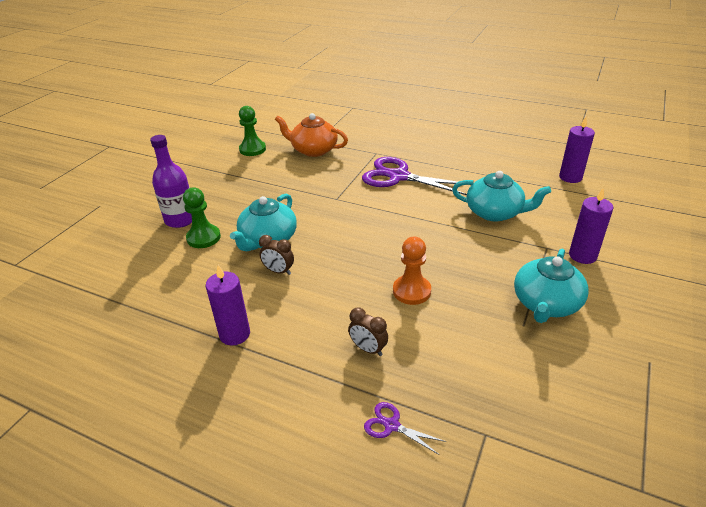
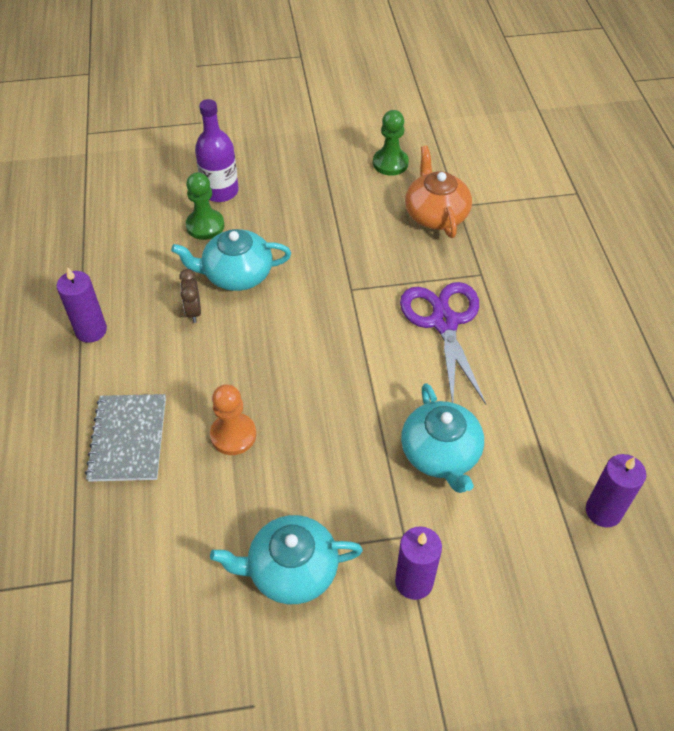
camera: 55 degrees right, 15 degrees up
(368, 349) = (128, 439): brown clock -> grey notebook
(391, 425) = (46, 501): purple scissors -> none

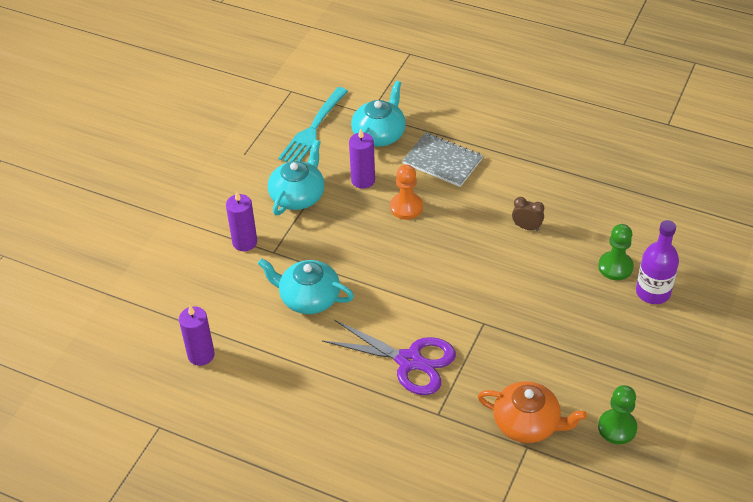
camera: 125 degrees right, 5 degrees down
(91, 330) = (547, 172): purple candle -> purple candle (363, 180)
(145, 638) = (313, 129): none -> turquoise fork
(236, 274) = (547, 264): turquoise teapot -> turquoise teapot (379, 134)

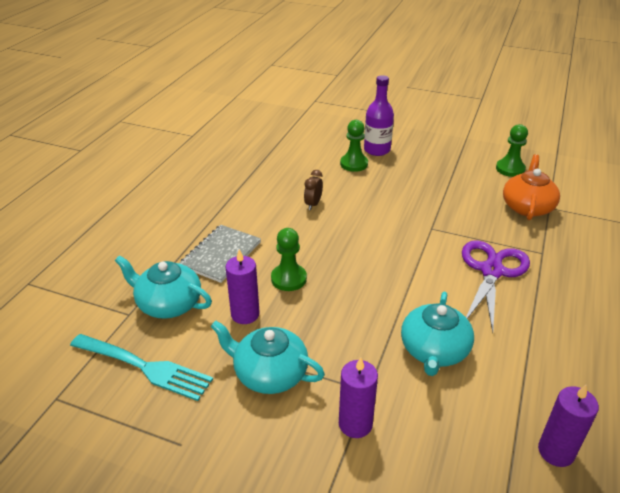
camera: 95 degrees left, 10 degrees down
(406, 207) = (289, 279): orange pawn -> green pawn

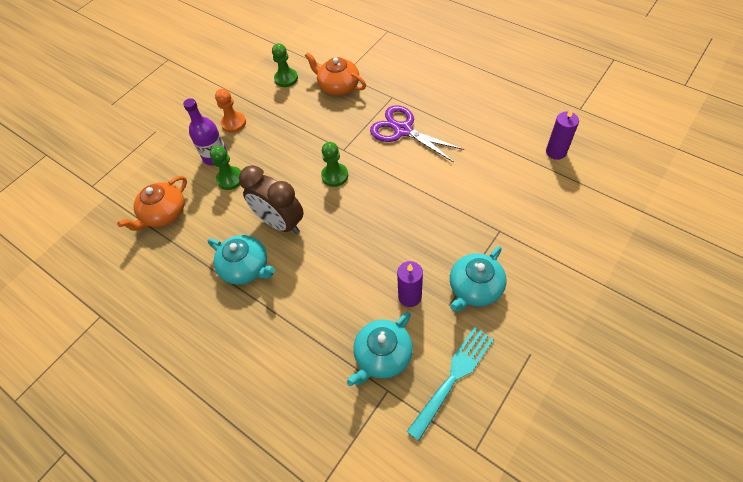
camera: 70 degrees left, 20 degrees up
(221, 255) = (328, 307): grey notebook -> none
(289, 279) = (375, 259): green pawn -> green pawn (335, 176)
(299, 139) = (164, 213): none -> orange teapot
(313, 204) = (280, 223): brown clock -> brown clock, size x2.23
(355, 424) = (526, 244): purple candle -> none
(425, 151) = (233, 123): none -> orange pawn
(434, 350) = (471, 185): turquoise teapot -> turquoise teapot (246, 267)

